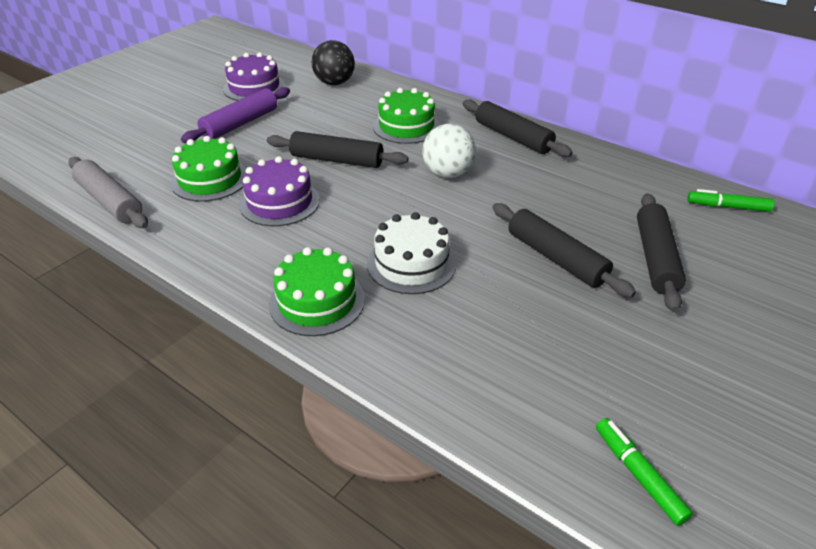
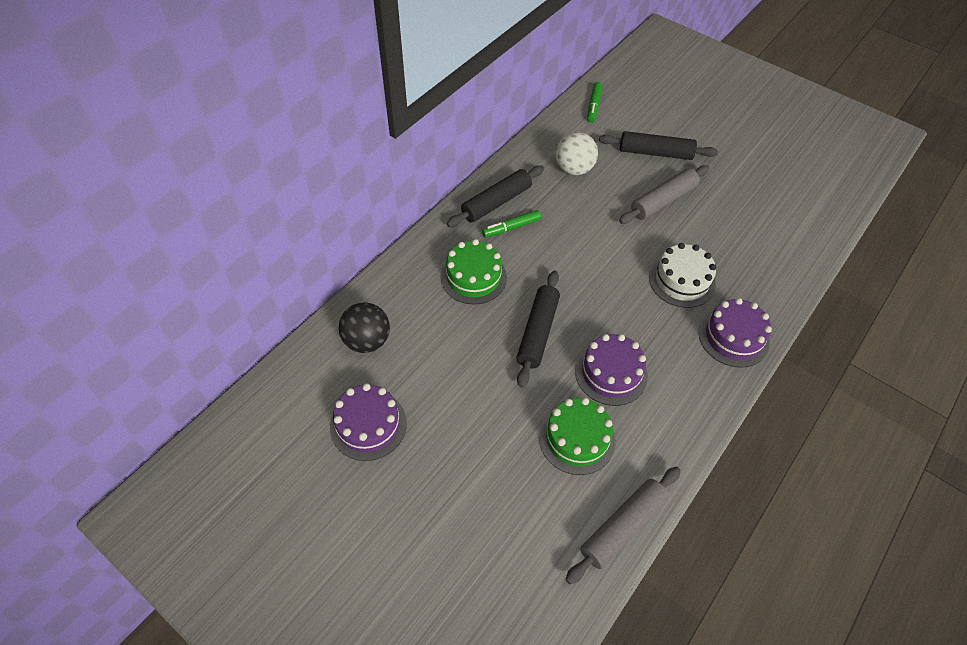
camera: 90 degrees left, 15 degrees up
(240, 124) = (461, 427): purple rolling pin -> none
(317, 301) = (733, 337): green cake -> purple cake
(448, 173) = (558, 251): white ball -> white ball (574, 169)
(556, 258) = (663, 201): black rolling pin -> grey rolling pin
(638, 474) = (827, 197): green marker -> green marker (511, 227)

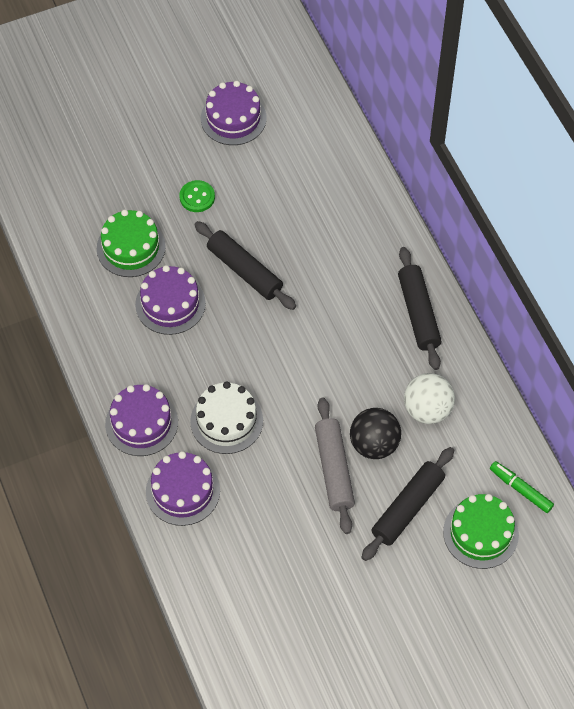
camera: 120 degrees right, 5 degrees up
(367, 341) = (313, 145): black ball -> black ball (374, 444)
(473, 277) = (335, 250): green cake -> green cake (480, 533)
(483, 409) = (197, 197): none -> green button
(511, 227) = (377, 310): green marker -> none
(622, 527) = (46, 239): grey rolling pin -> none
(760, 281) = (183, 491): none -> purple cake

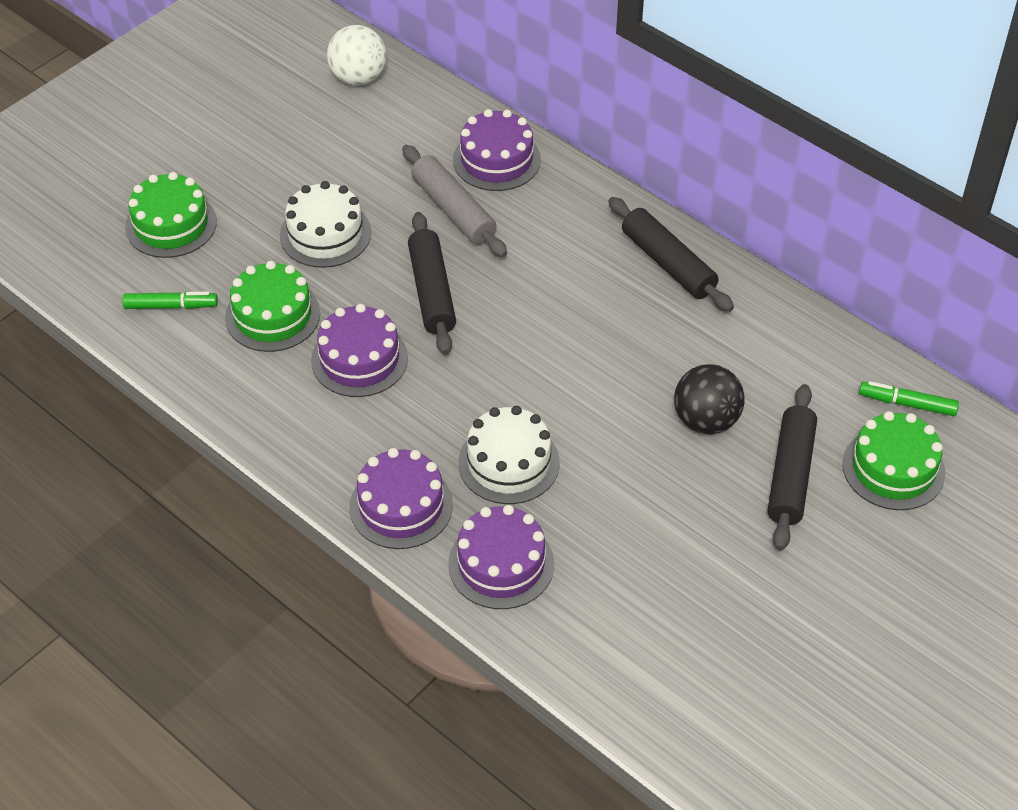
camera: 25 degrees left, 10 degrees down
(69, 214) = (171, 306): none -> green marker
(99, 150) = (171, 224): none -> green cake
(197, 197) = (325, 234): green button -> white cake
(233, 118) = (321, 138): purple cake -> purple cake (496, 160)
(244, 271) = (432, 291): black rolling pin -> black rolling pin turned 60 degrees clockwise
(334, 469) = (675, 466): grey rolling pin -> grey rolling pin (453, 210)
(427, 410) = (744, 360): white ball -> white ball (358, 77)

